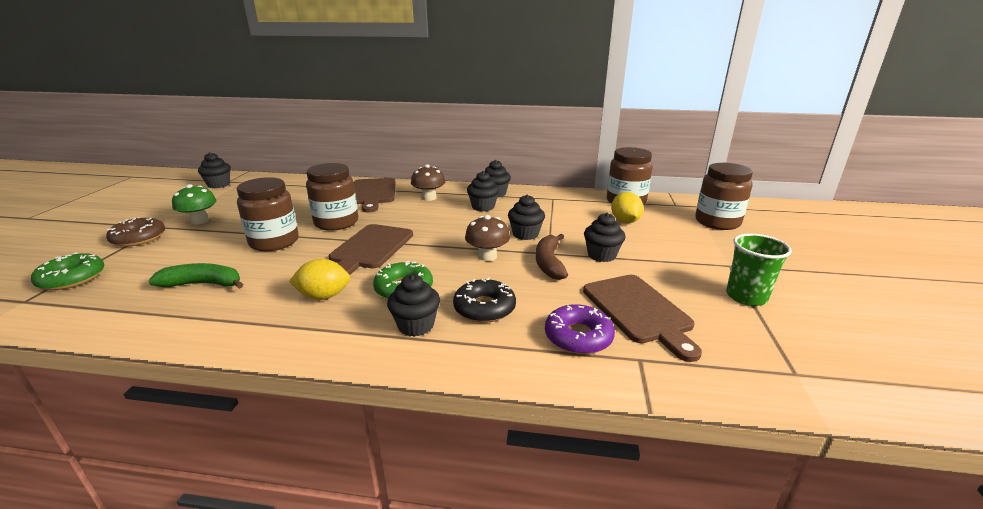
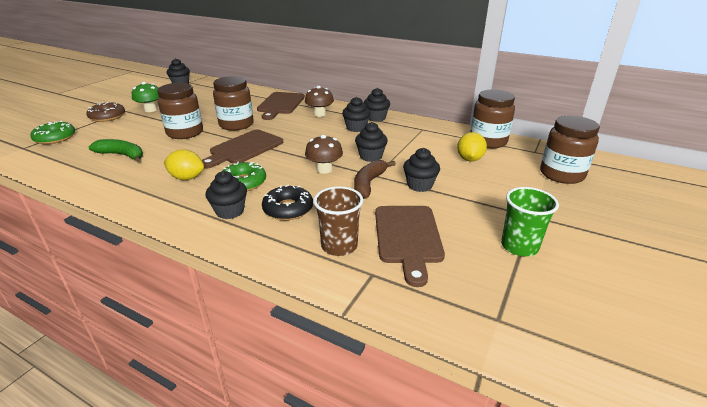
camera: 20 degrees right, 5 degrees up
(578, 337) = (339, 246): purple donut -> brown cup

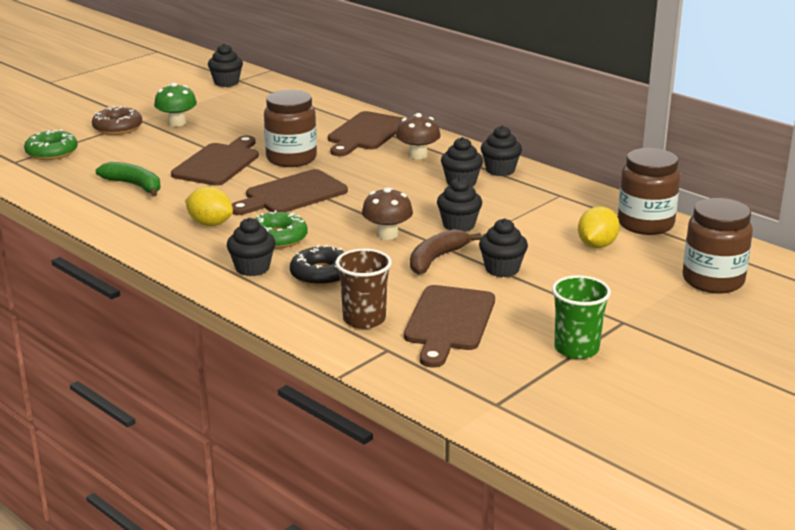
camera: 15 degrees right, 5 degrees down
(185, 133) = (218, 163): brown jar -> brown cutting board

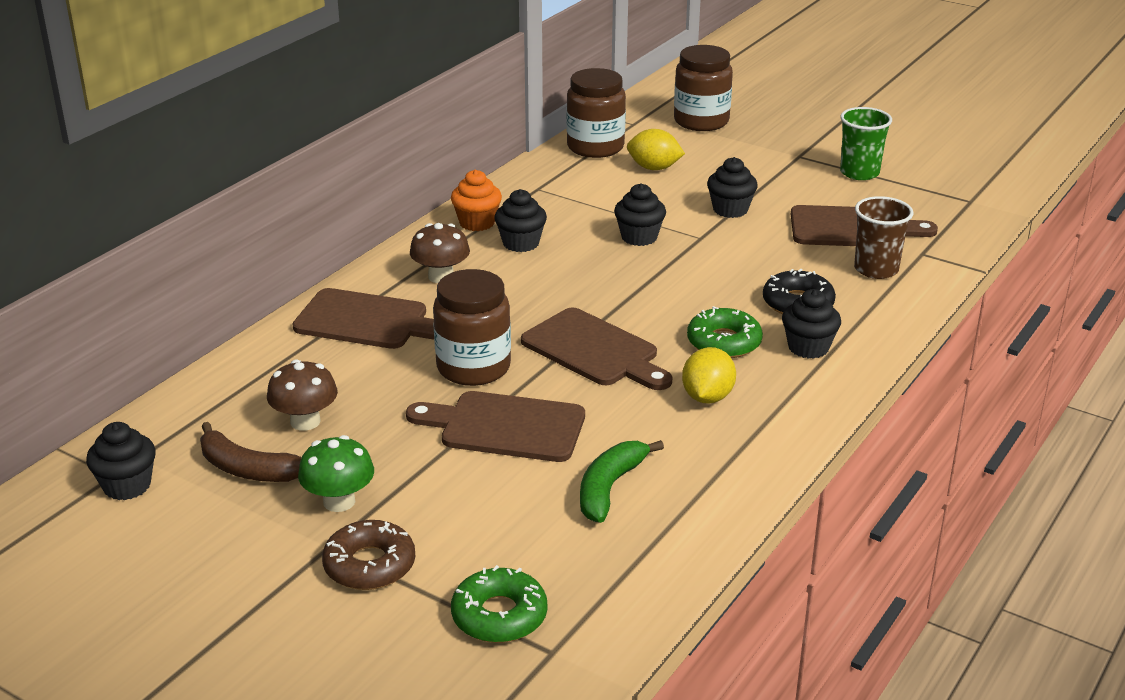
camera: 100 degrees left, 5 degrees up
(387, 234) = (681, 275): brown mushroom -> brown mushroom (305, 421)
(436, 259) = (726, 243): brown banana -> brown banana (247, 469)
(500, 170) = (477, 223): black cupcake -> orange cupcake

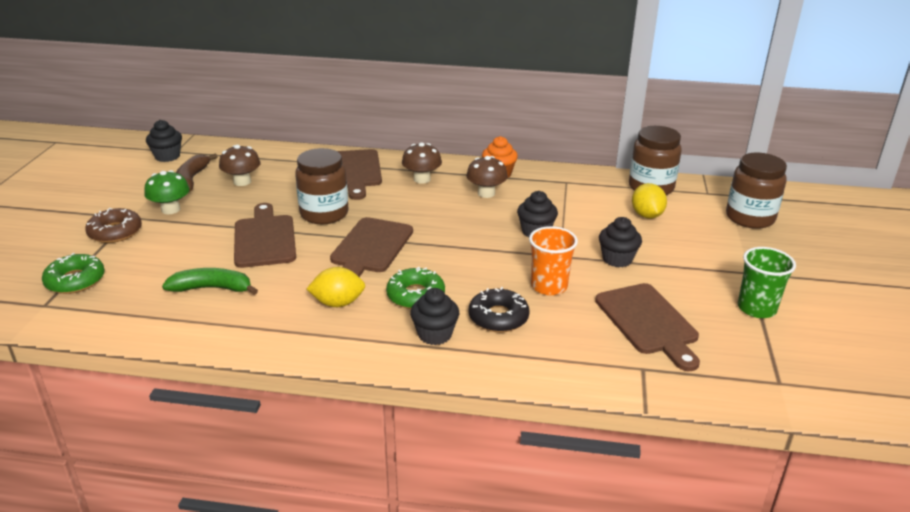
camera: 65 degrees right, 0 degrees up
(521, 243) = (486, 193): black cupcake -> brown mushroom
(757, 260) = (549, 286): none -> orange cup
(876, 269) = (588, 347): brown cup -> none

